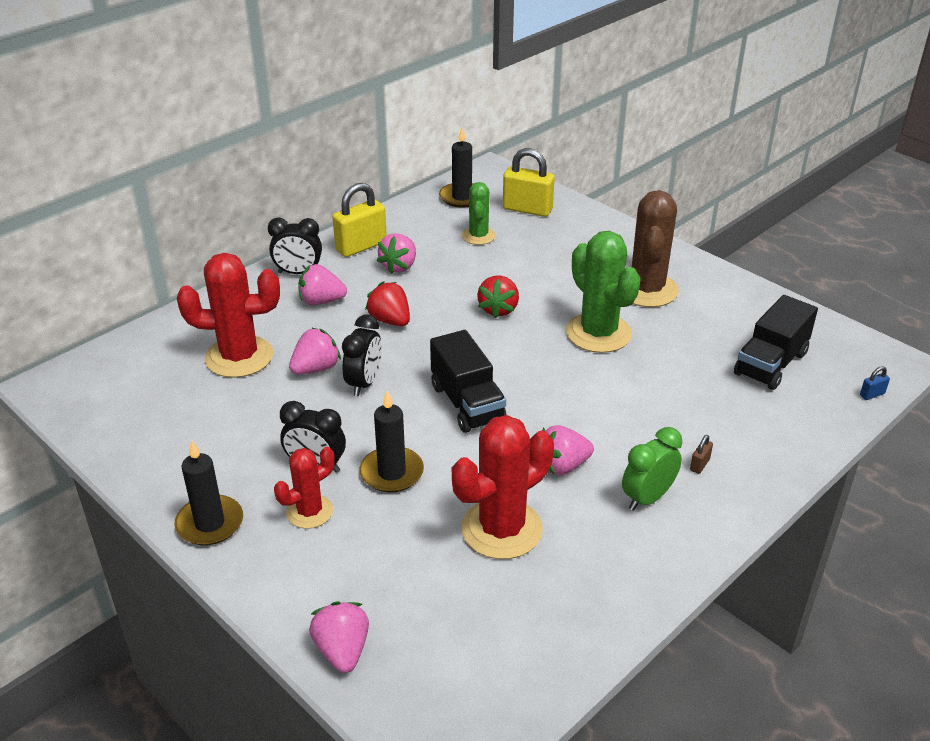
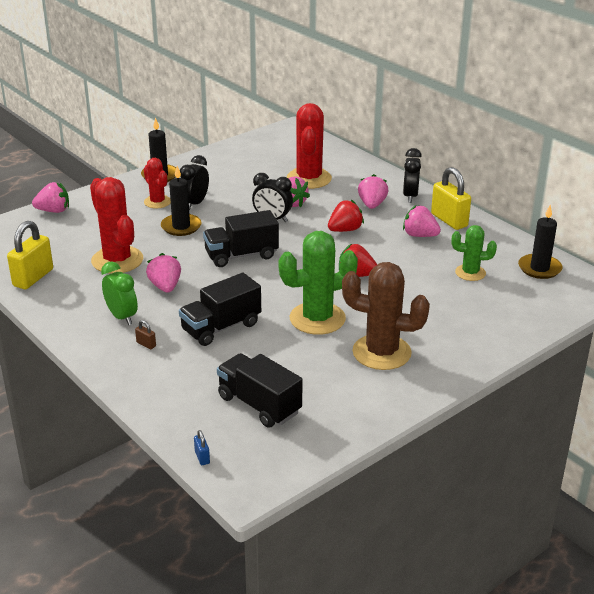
camera: 95 degrees right, 5 degrees down
(527, 209) = (522, 301): yellow padlock -> yellow padlock (33, 278)
(640, 405) = (221, 327): none -> black truck

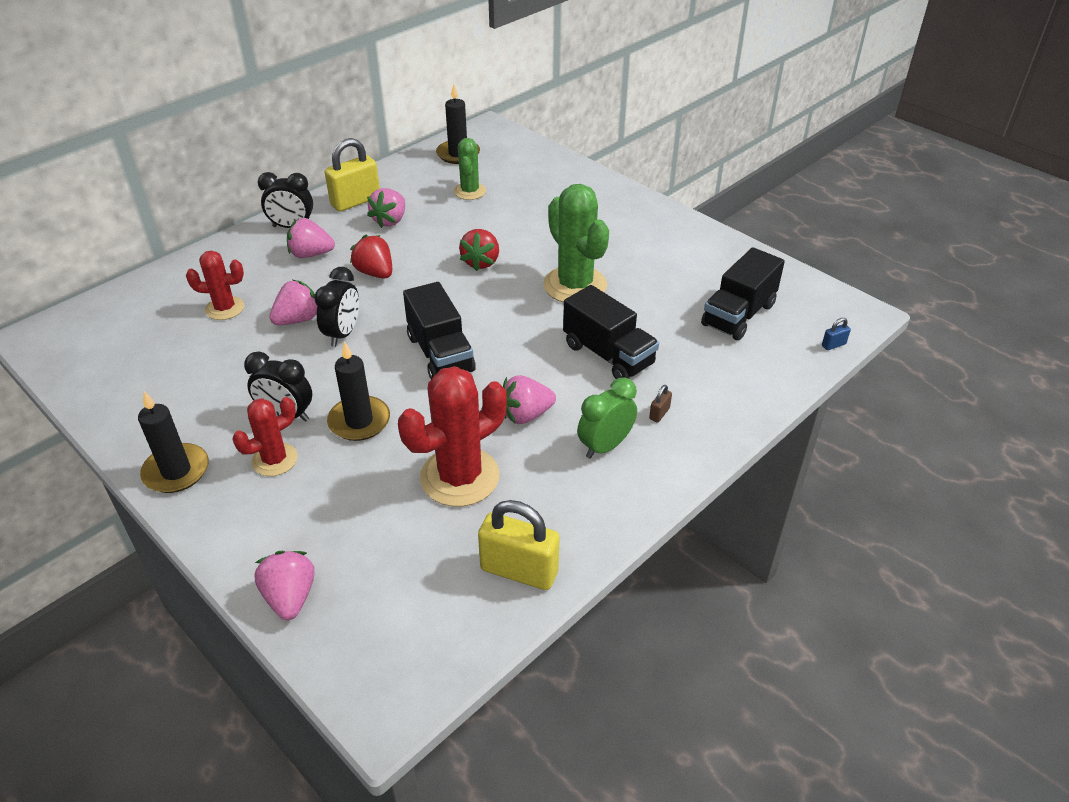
camera: 95 degrees left, 10 degrees up
(309, 178) = (225, 308): red cactus -> red cactus, size x0.58
(381, 352) = (626, 243): brown cactus -> none

